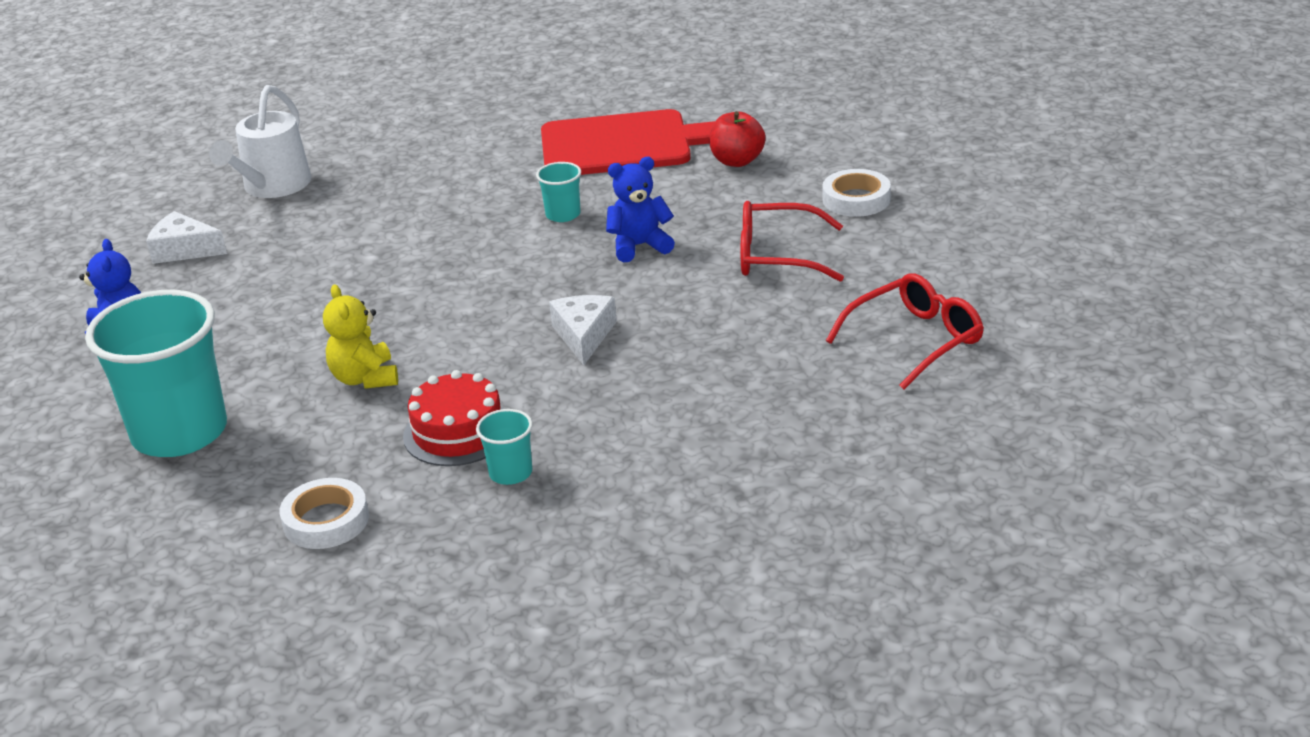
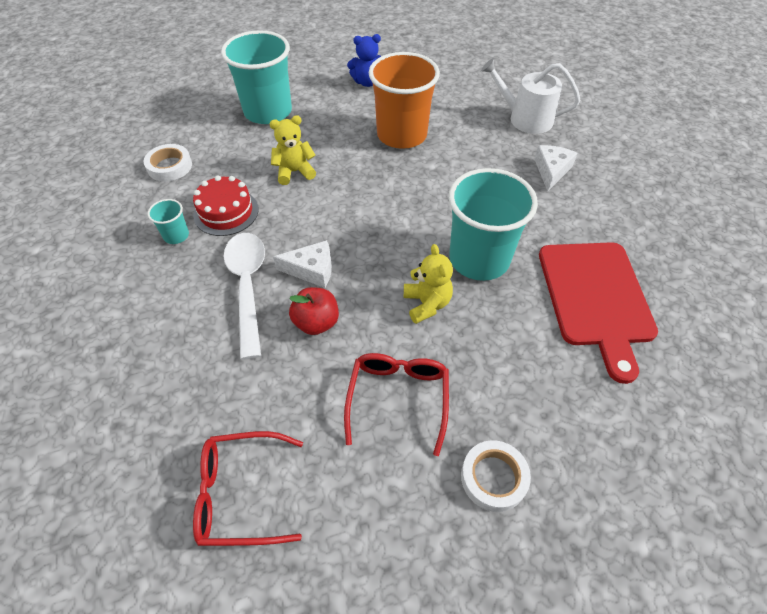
camera: 90 degrees right, 20 degrees up
(184, 250) = (450, 93): white cheese -> white cheese (551, 171)
(288, 287) = (402, 135): none -> orange cup
(563, 214) = (479, 259): turquoise cup -> turquoise cup, size x2.31
(618, 384) = (248, 287): none -> white spoon
(639, 246) = (426, 304): blue teddy bear -> yellow teddy bear
(737, 161) = (569, 381): red apple -> red apple (316, 322)
(915, 340) = (241, 493): red glasses -> red glasses turned 120 degrees clockwise

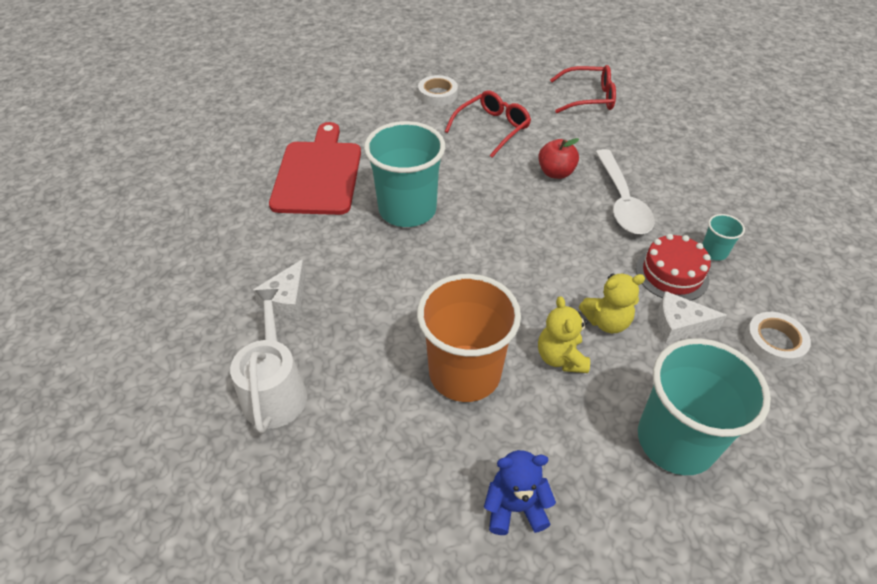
camera: 175 degrees left, 5 degrees down
(311, 270) = (566, 211): white cheese -> white cheese (679, 325)
(398, 398) = (492, 128): red glasses -> red glasses turned 150 degrees counterclockwise
(426, 304) = (463, 179): yellow teddy bear -> yellow teddy bear (560, 357)
(525, 119) = (275, 390): white watering can -> white watering can turned 120 degrees counterclockwise

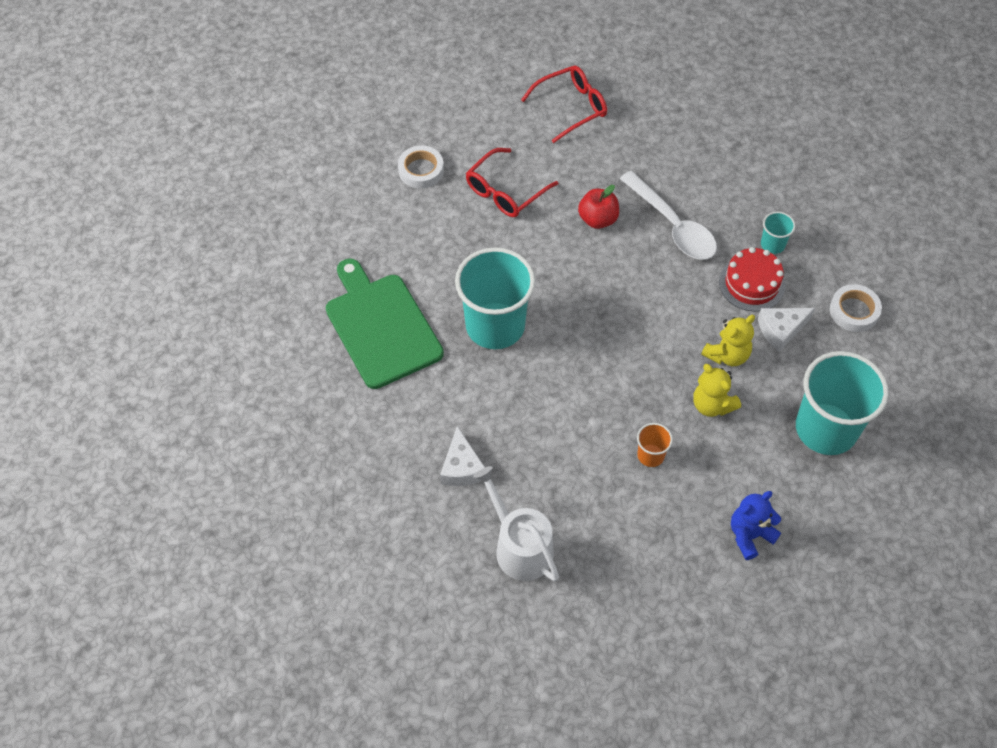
camera: 30 degrees left, 10 degrees up
(318, 174) = (381, 327): red cutting board -> green cutting board
(464, 373) = (650, 455): orange cup -> orange cup, size x0.43
(492, 128) = (505, 191): red glasses -> red glasses turned 150 degrees counterclockwise

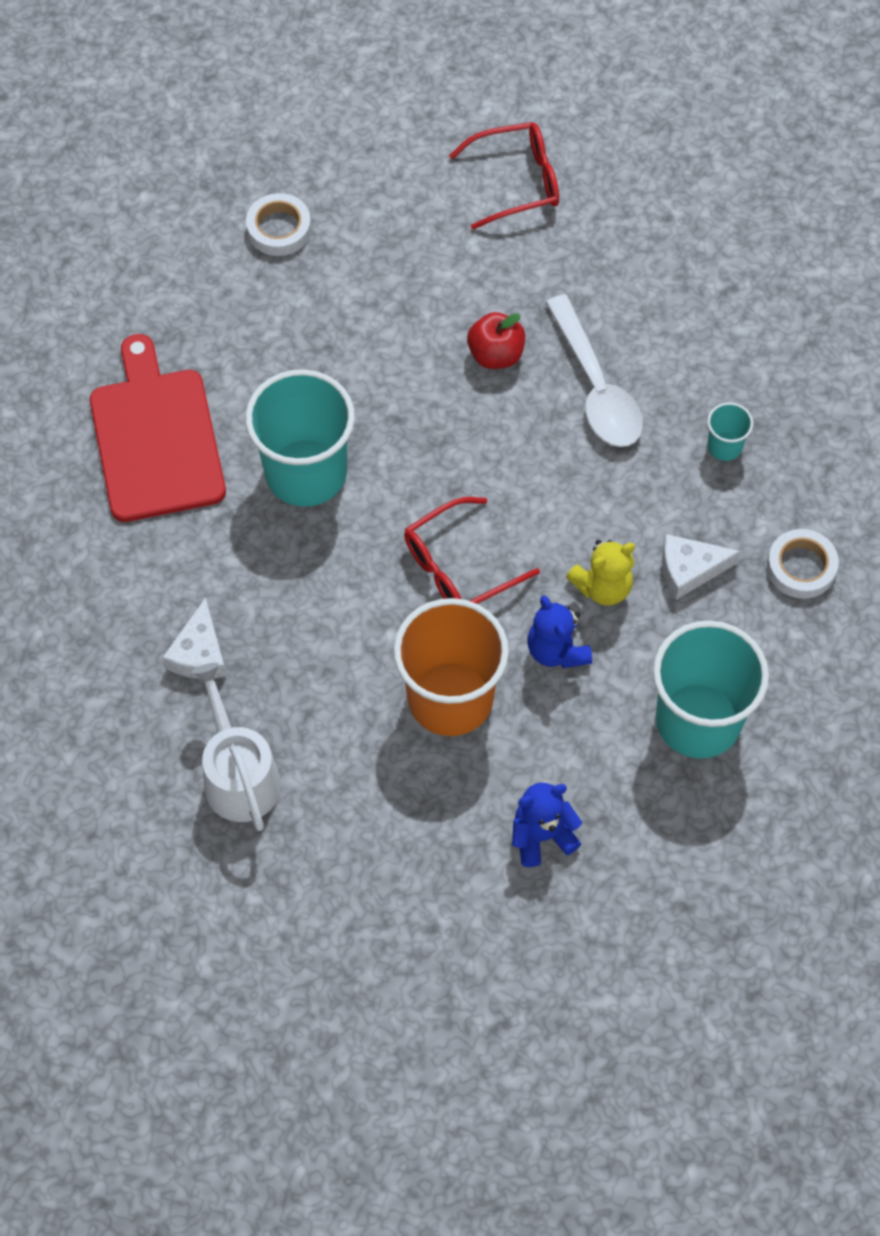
camera: 15 degrees right, 5 degrees up
(381, 327) = (155, 439): green cutting board -> red cutting board
(505, 191) = (383, 285): red glasses -> red glasses (459, 566)
(650, 455) = (450, 698): orange cup -> orange cup, size x2.31
(712, 405) = (557, 650): yellow teddy bear -> blue teddy bear
(752, 283) = (674, 495): red cake -> none

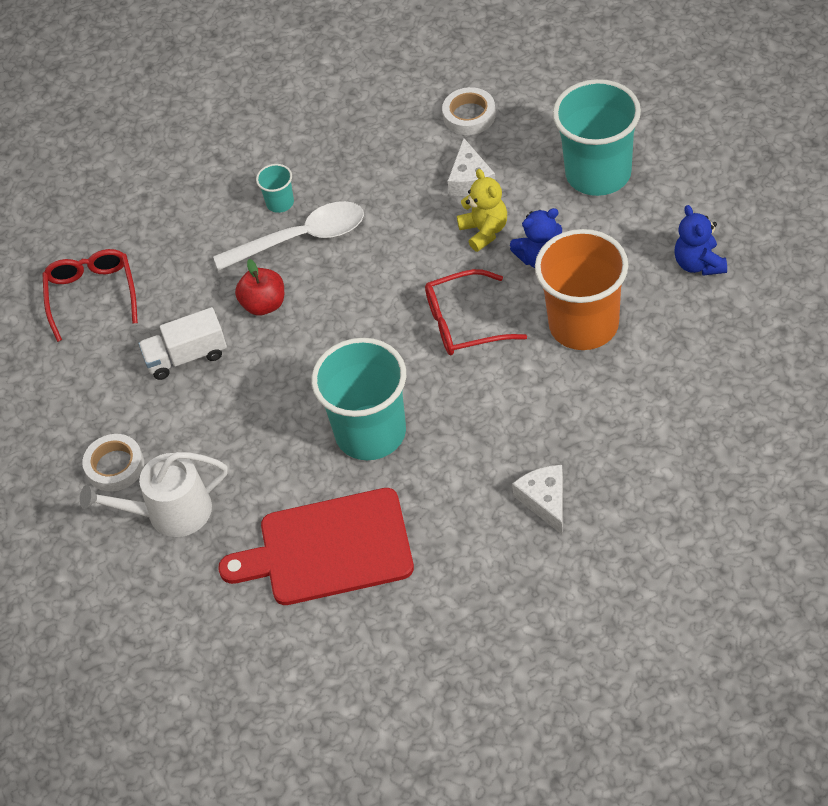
camera: 80 degrees left, 10 degrees down
(199, 653) = (545, 501): white cheese -> white cheese turned 120 degrees counterclockwise
(239, 775) = (659, 465): white watering can -> white watering can (171, 512)
(423, 283) = (186, 356): none -> white truck
(459, 566) = (464, 323): red glasses -> red glasses turned 105 degrees clockwise
(724, 446) = (362, 159): turquoise cup -> turquoise cup (280, 203)

